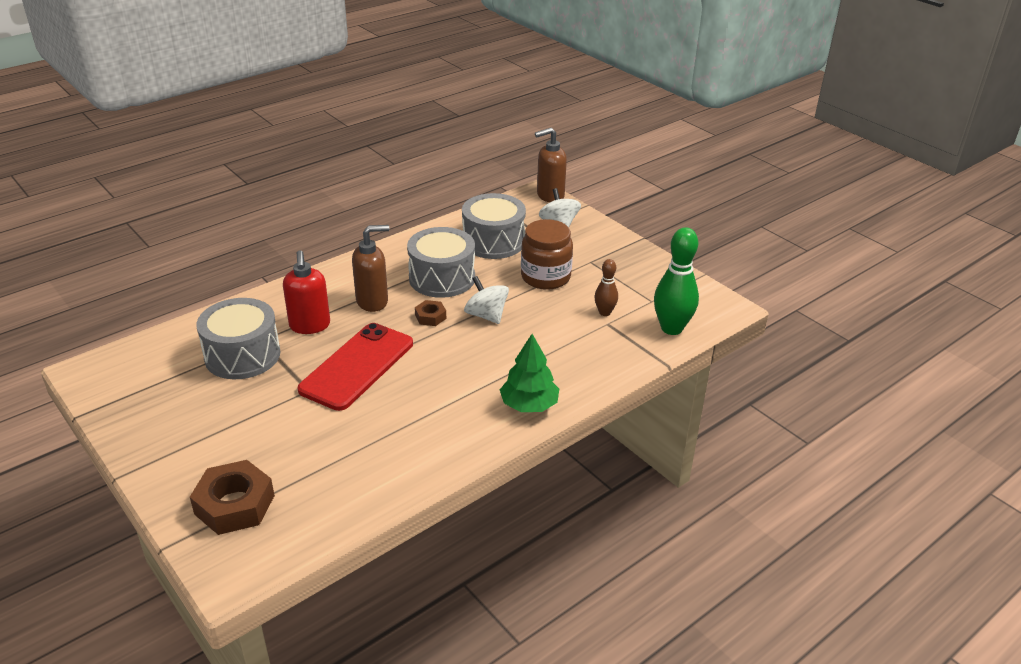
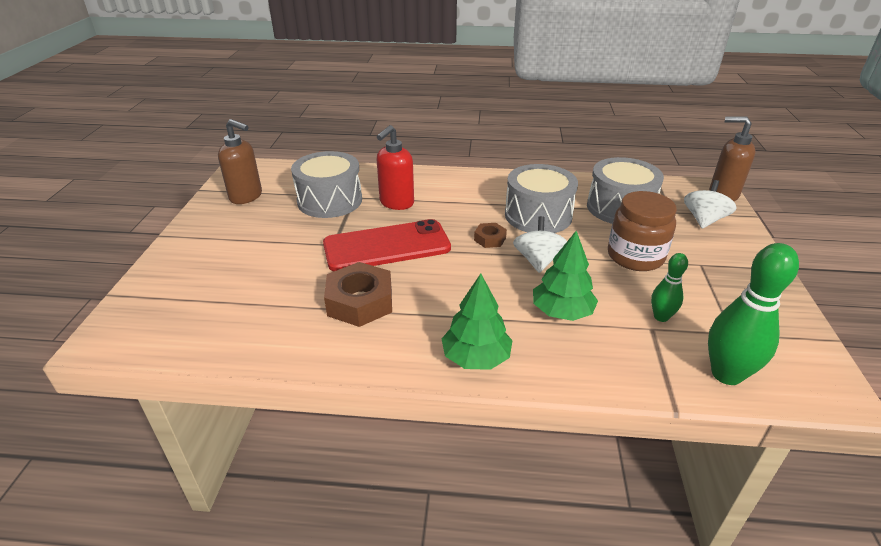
camera: 45 degrees right, 0 degrees up
(235, 505) = (179, 293): brown nut -> brown nut (360, 302)
(372, 301) = (461, 207): brown soap dispenser -> brown soap dispenser (246, 196)
(545, 343) = (562, 312): none -> green tree
(604, 312) = (661, 317): brown bowling pin -> green bowling pin

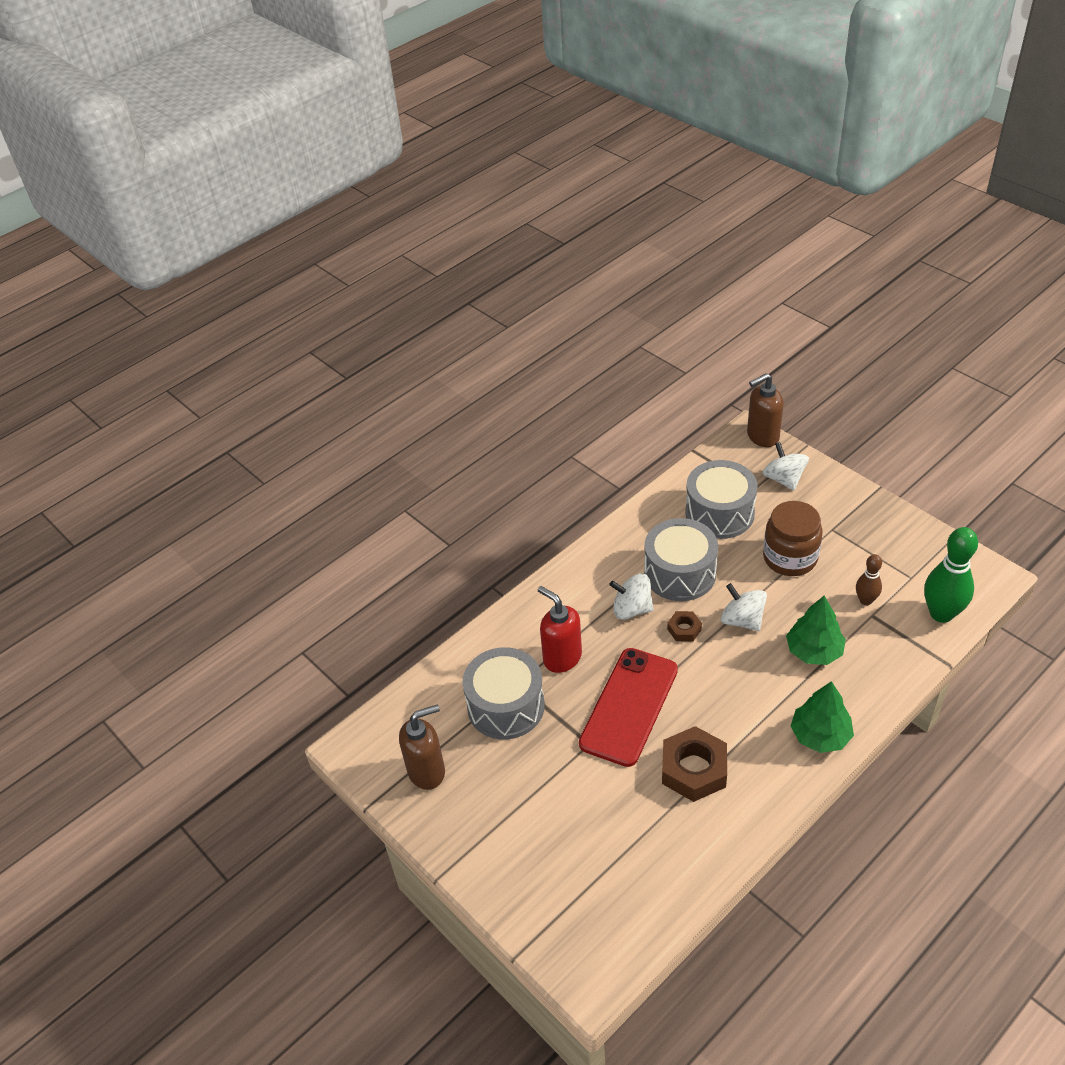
camera: 45 degrees left, 10 degrees up
(396, 203) = (562, 658): red soap dispenser -> red soap dispenser turned 150 degrees clockwise
(476, 211) = (632, 609): none -> white spinning top
(661, 317) = (865, 600): green bowling pin -> brown bowling pin

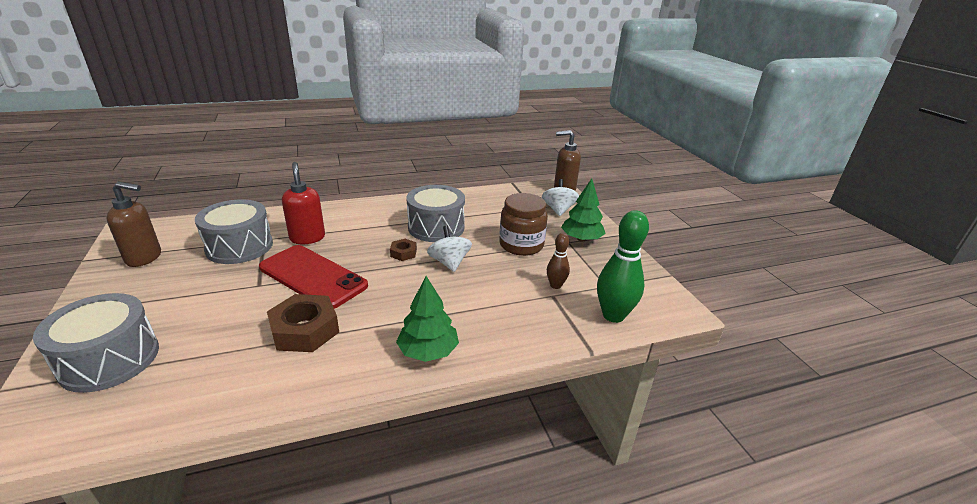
camera: 20 degrees right, 15 degrees down
(629, 706) = (312, 277): red phone -> red phone turned 75 degrees clockwise
(632, 609) = (383, 232): white spinning top -> none
(719, 513) = (496, 211): grey drum -> grey drum (110, 359)
(814, 651) = (483, 298): green tree -> green tree (581, 239)

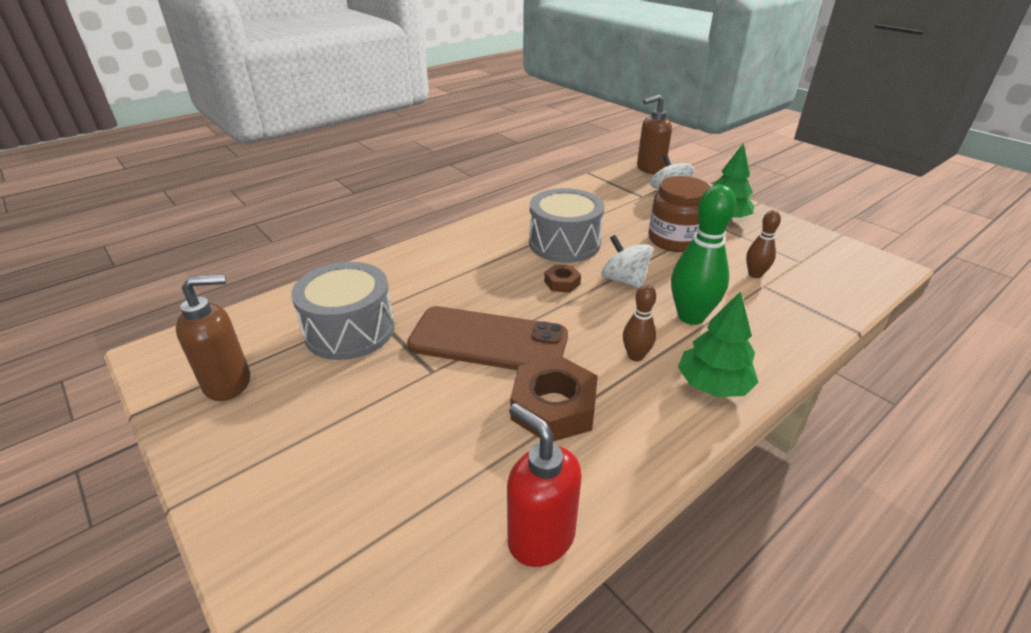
camera: 20 degrees left, 5 degrees up
(110, 359) = (342, 534): grey drum -> none
(307, 238) = (427, 295): red soap dispenser -> red soap dispenser (540, 537)
(312, 277) = (488, 341): red phone -> brown phone
(397, 315) = (635, 356): none -> brown bowling pin
(613, 315) = (838, 290): green bowling pin -> green bowling pin (691, 317)

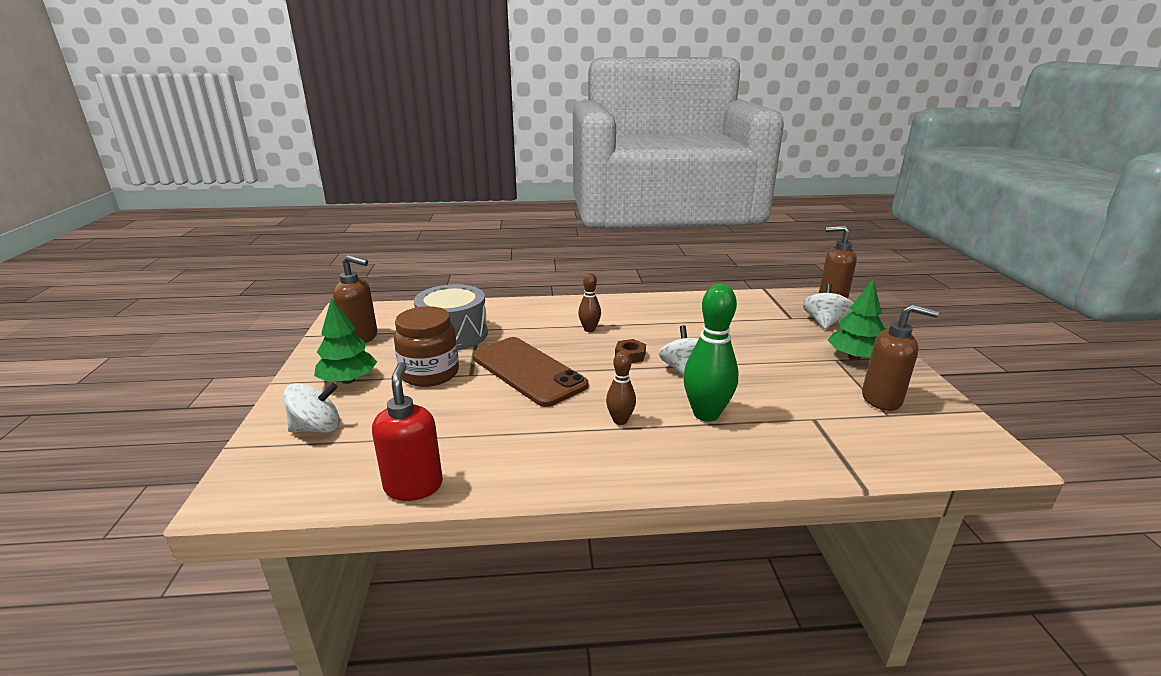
camera: 35 degrees right, 10 degrees down
(329, 534) = (317, 428): none -> white spinning top
(553, 407) = (517, 425): brown nut -> none
(564, 243) = (669, 331): grey drum -> none
(675, 240) = (774, 358): brown jar -> brown jar (430, 373)
(713, 385) = (655, 464): green tree -> green tree (348, 380)
(755, 274) = (818, 407): brown bowling pin -> brown bowling pin (589, 329)
(782, 249) = (882, 399): none -> brown soap dispenser

